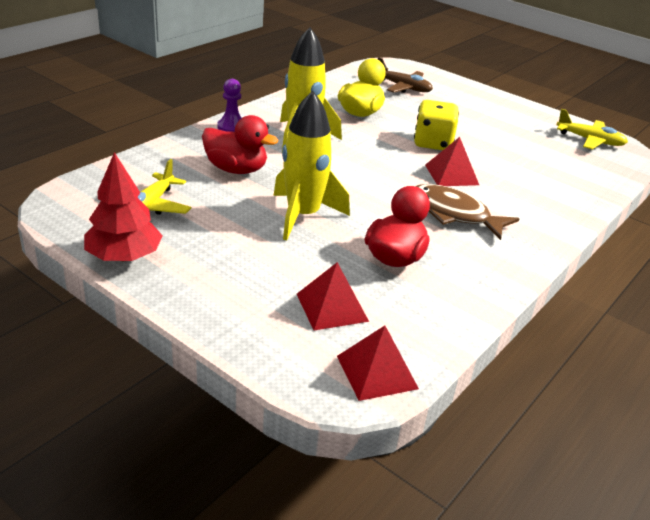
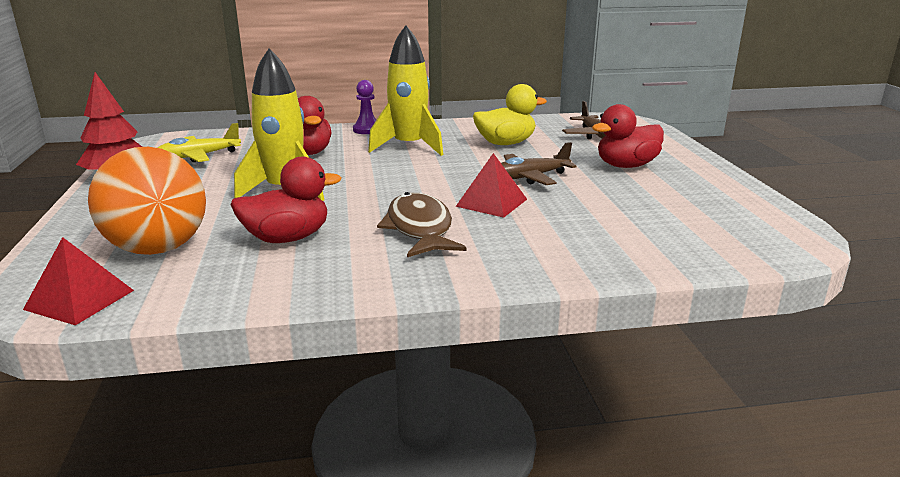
camera: 45 degrees right, 10 degrees down
(332, 307) = (158, 248): red pyramid -> orange ball
(433, 143) = (529, 177): yellow dice -> brown plane
(465, 113) = (626, 166): none -> red duck
(590, 140) = (754, 221): yellow plane -> none

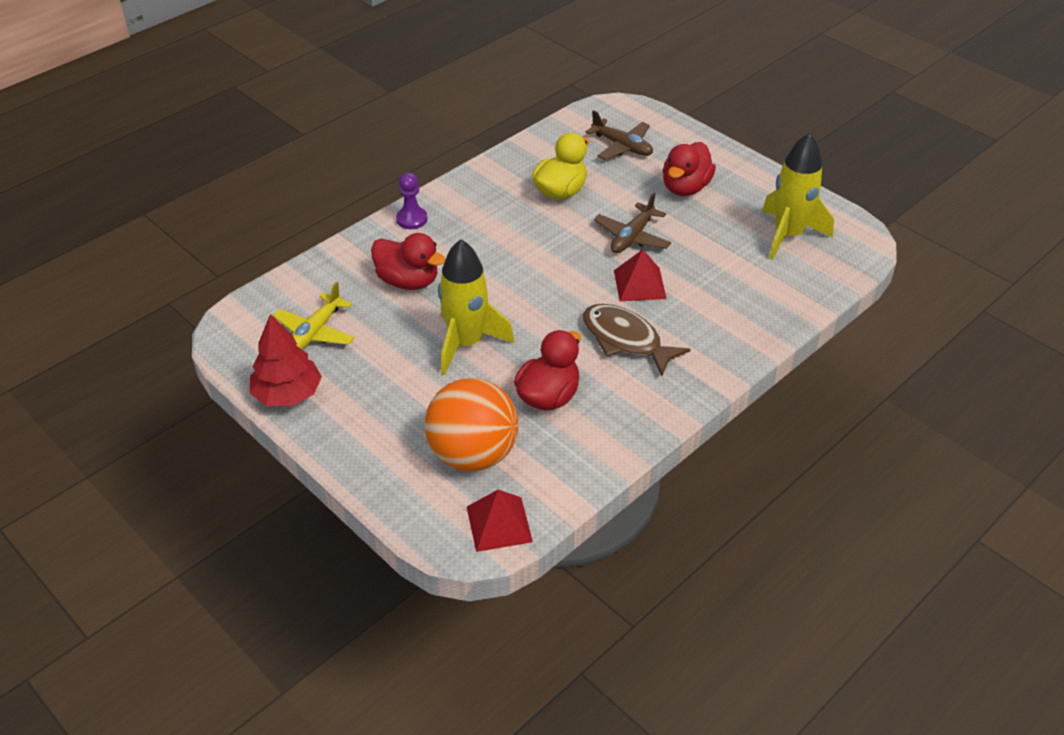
camera: 35 degrees left, 20 degrees up
(409, 147) = (486, 232): yellow rocket -> yellow rocket (788, 235)

